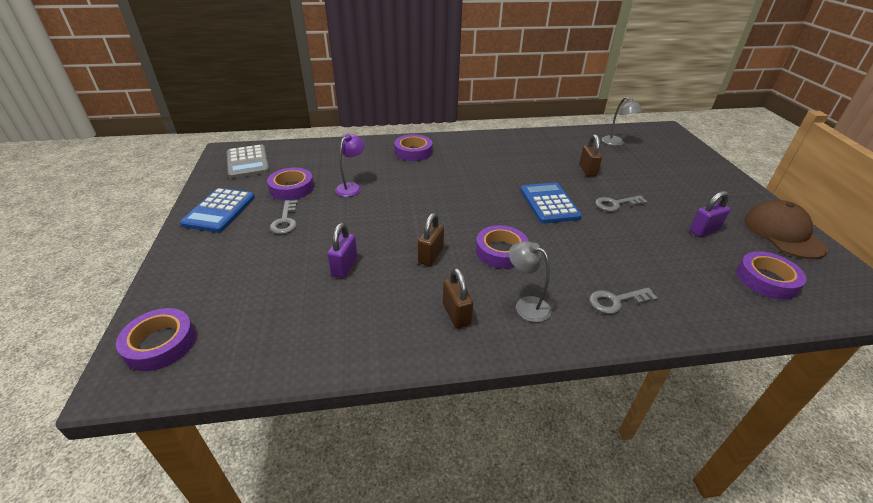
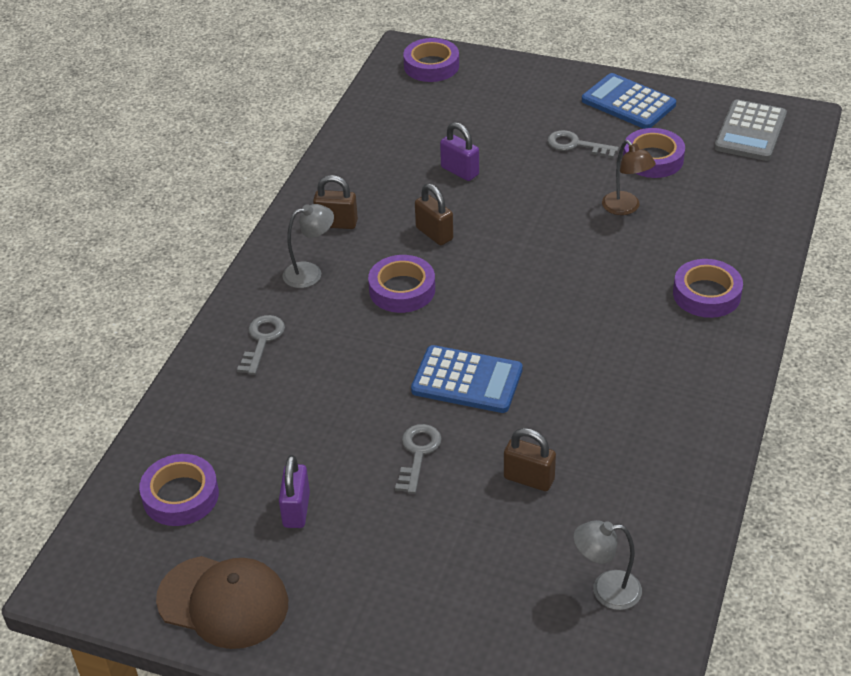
camera: 120 degrees right, 5 degrees up
(248, 162) = (750, 131): grey calculator -> grey calculator turned 75 degrees counterclockwise
(352, 187) = (625, 208): purple lamp -> brown lamp

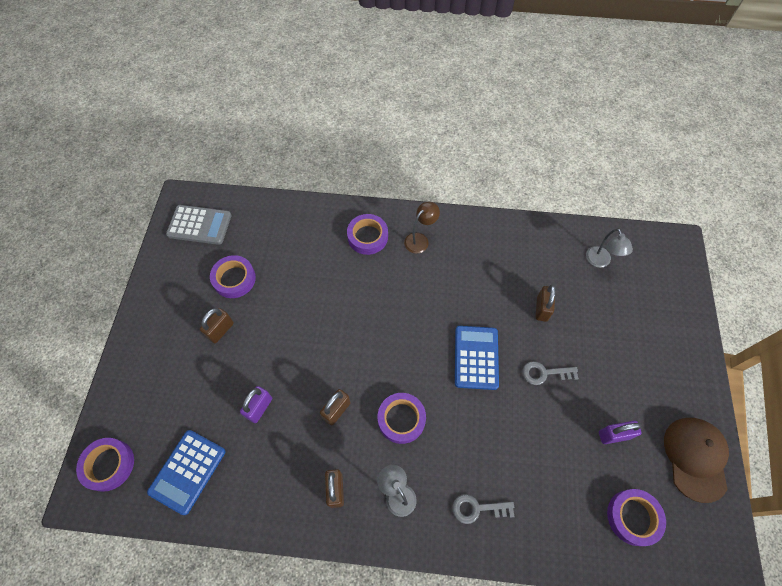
camera: 105 degrees left, 20 degrees up
(576, 145) = (220, 330): grey key -> brown padlock
(625, 208) = (290, 289): brown lamp -> brown lamp (420, 239)
(628, 103) = (166, 302): blue calculator -> blue calculator (188, 471)

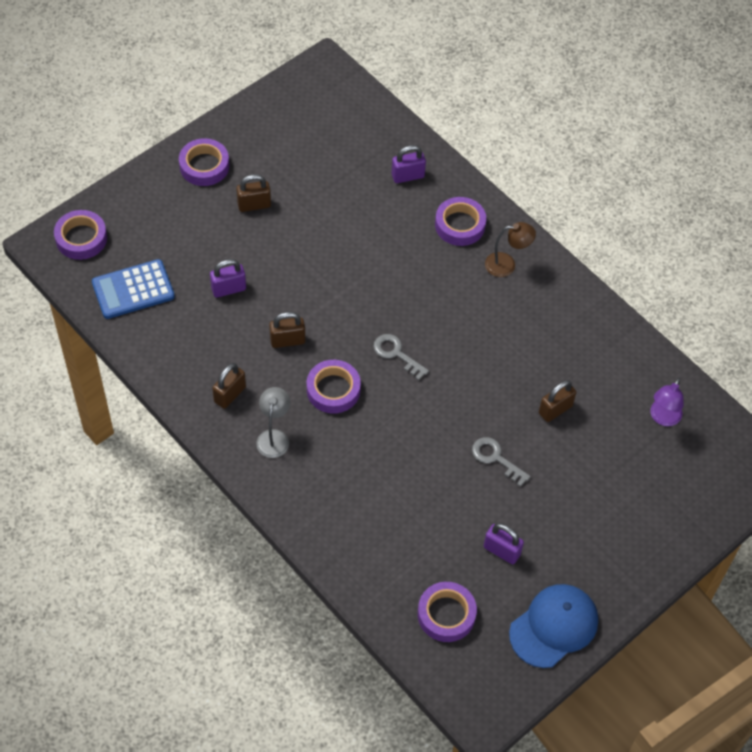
camera: 40 degrees right, 5 degrees down
(199, 225) = (319, 101): grey calculator -> none
(234, 279) = (305, 171): purple tape -> purple tape (204, 166)
(305, 230) = (407, 176): none -> purple padlock
(476, 357) = (448, 397): blue calculator -> none
(477, 509) = (325, 500): grey key -> grey key (396, 354)
(600, 261) = (663, 418): grey lamp -> purple lamp
(695, 458) = (554, 626): brown cap -> blue cap

